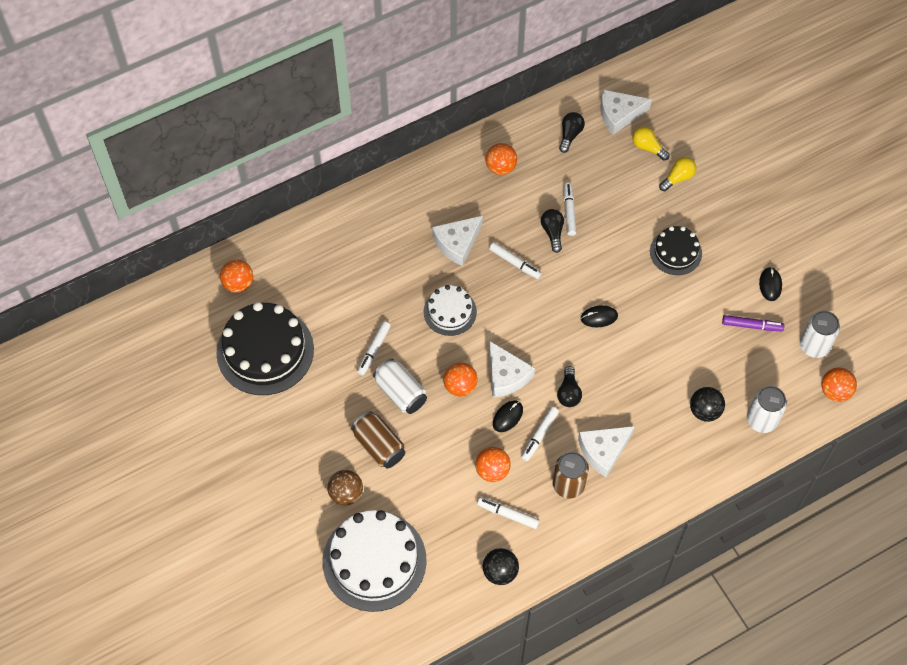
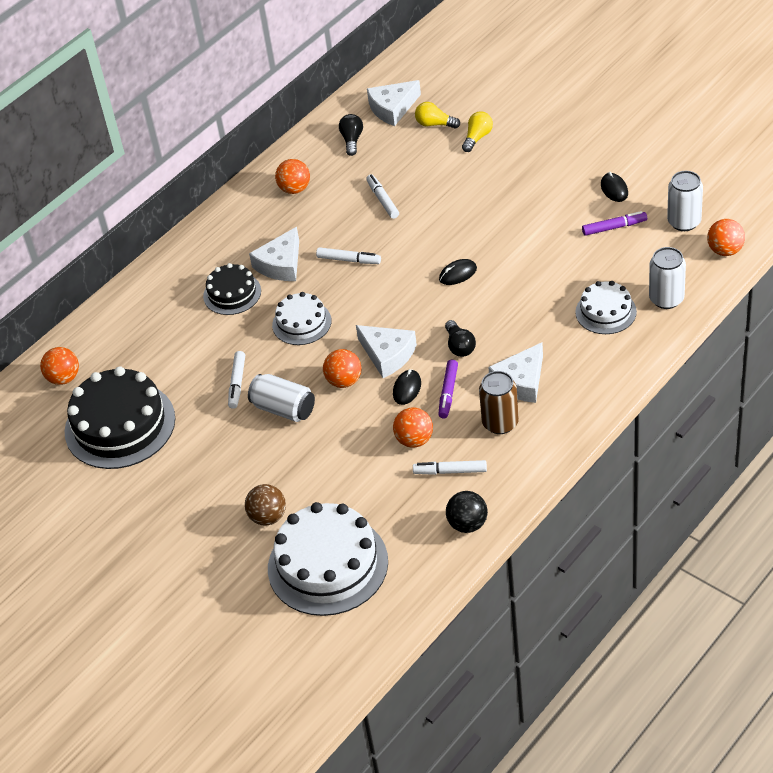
camera: 15 degrees left, 15 degrees down
(379, 446) = (283, 462): brown can -> none
(539, 435) = (448, 392): white marker -> purple marker
(552, 232) = (375, 222): black light bulb -> none
(675, 252) = (507, 196): black cake -> black cake (232, 293)
(705, 411) = (605, 312): black ball -> white cake

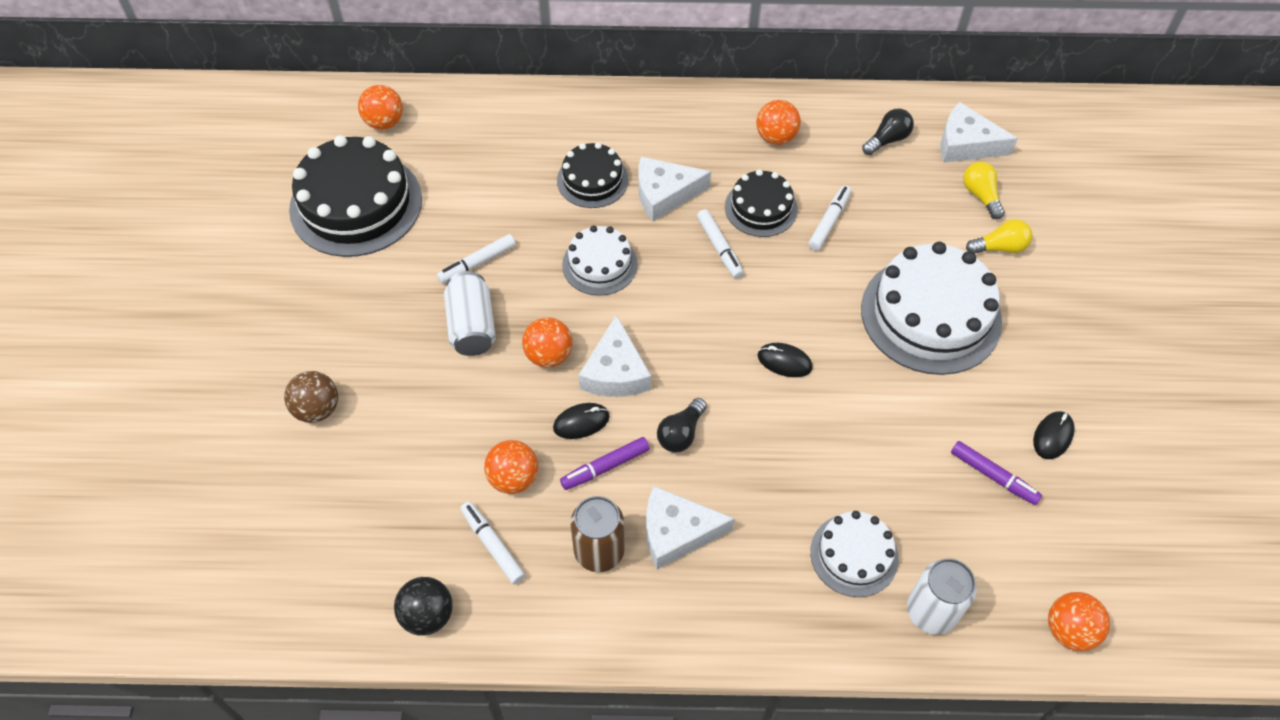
camera: 45 degrees right, 10 degrees up
(328, 565) = (286, 509): white cake -> white cake (930, 315)
(340, 225) = (761, 208): none -> black cake
(684, 222) = (1072, 550): white can -> none

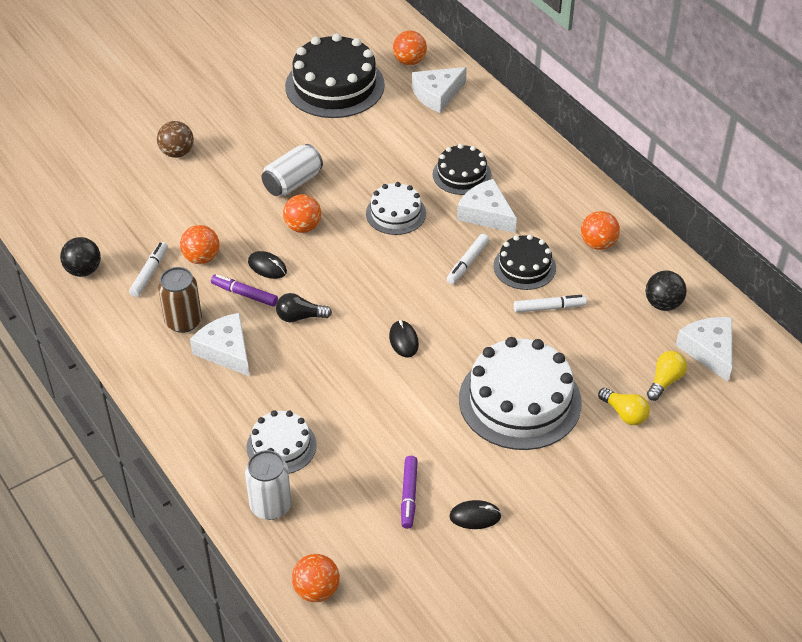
camera: 55 degrees right, 10 degrees down
(477, 263) = (342, 159): white marker -> none
(615, 372) = (319, 263): white cheese -> white cheese (437, 95)
(887, 140) = (663, 304): black light bulb -> black ball

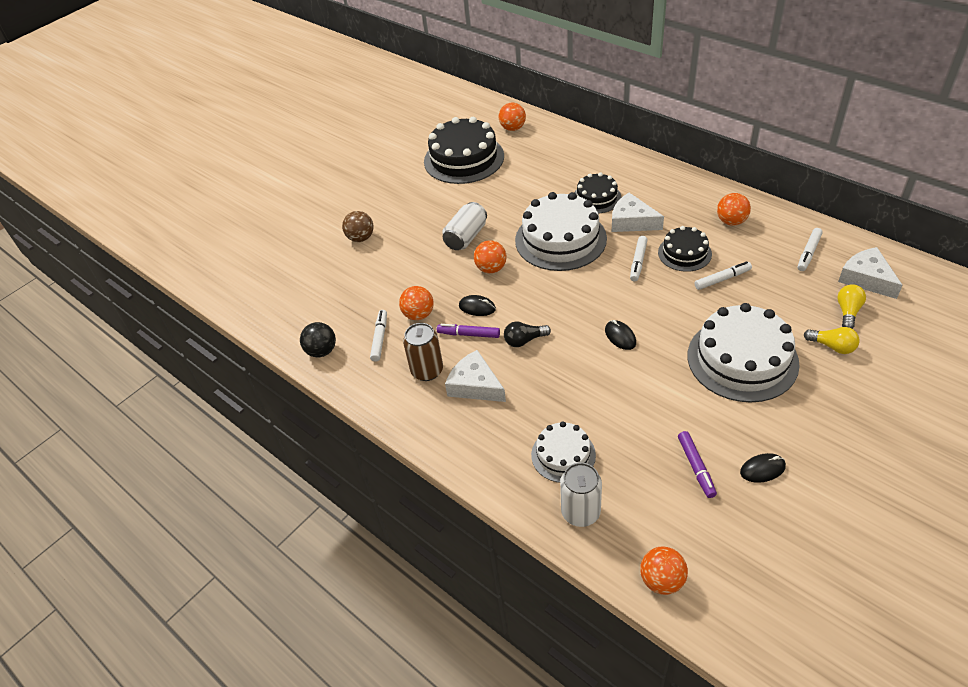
camera: 10 degrees left, 0 degrees up
(396, 213) = (560, 239): white cake -> white cake, size x1.80
(437, 95) = (546, 146): white cheese -> none
(663, 304) = (808, 253): black ball -> white marker

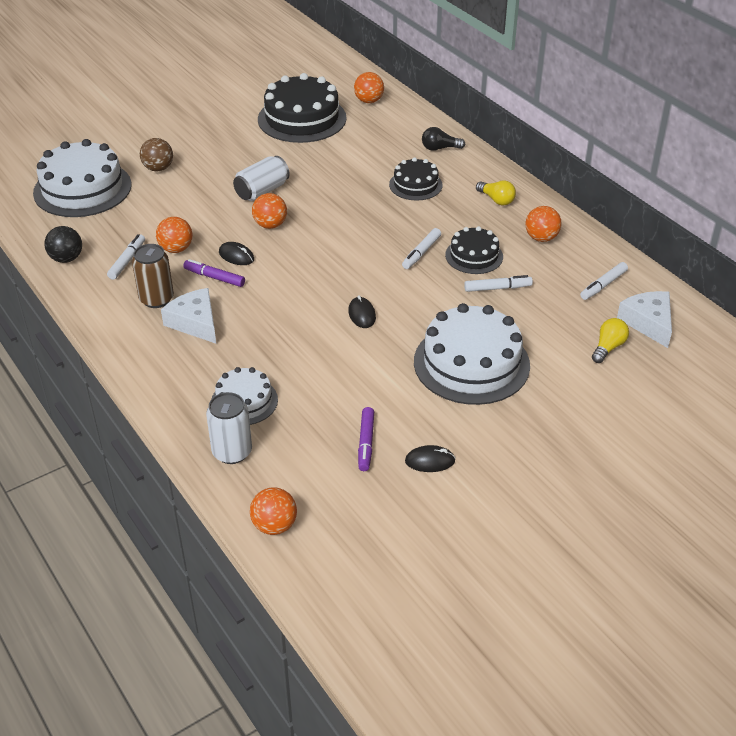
camera: 10 degrees right, 5 degrees down
(524, 340) = (265, 295): black light bulb -> black light bulb (440, 148)
(560, 239) = (355, 214): white cake -> white cake (82, 189)
(631, 221) = (438, 215): white cheese -> none
(832, 346) = (571, 374): yellow light bulb -> yellow light bulb (496, 200)

